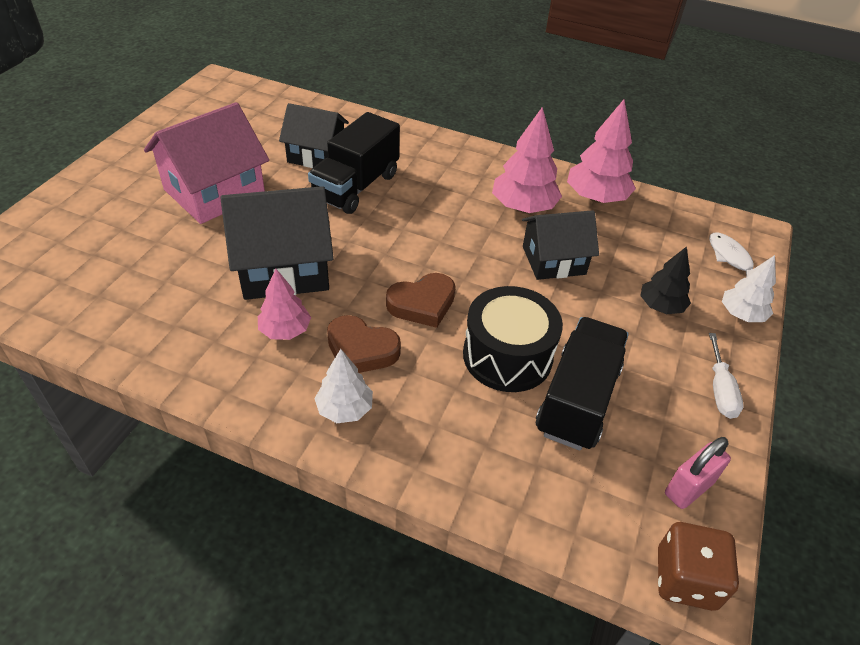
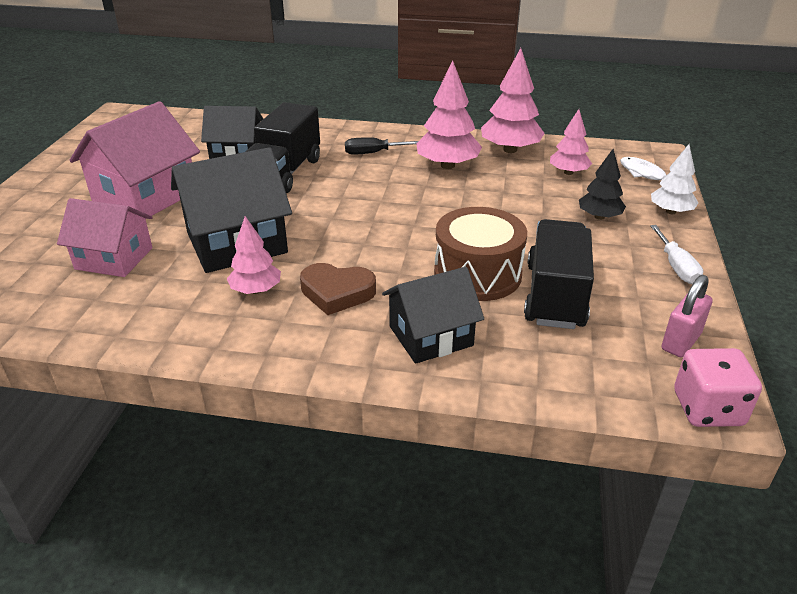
camera: 10 degrees left, 10 degrees down
(165, 264) = (114, 258): none -> pink house
(344, 409) = (338, 340): white tree -> none
(422, 304) = (382, 249): brown heart -> none
(452, 176) = (373, 153): none -> black screwdriver
(507, 356) = (477, 274): black drum -> brown drum
(553, 260) = (491, 199): black house -> black house (431, 336)
(648, 240) = (568, 172): none -> pink tree
(685, 579) = (708, 409): brown dice -> pink dice

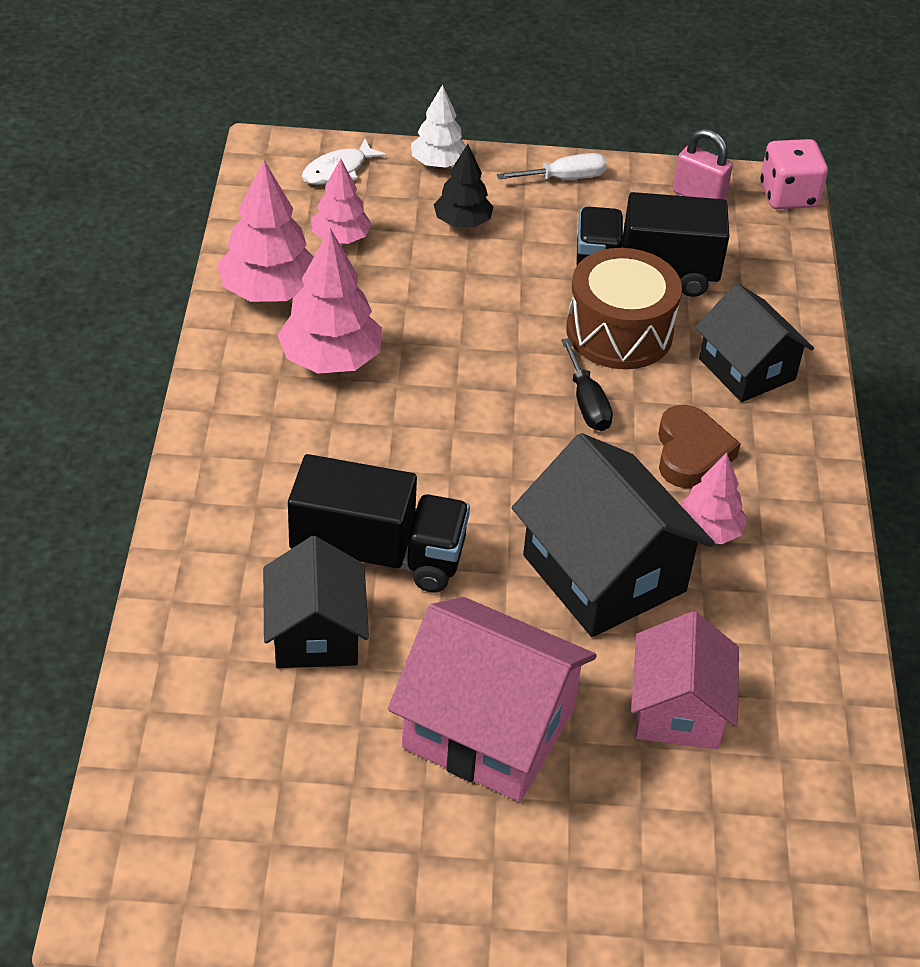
camera: 100 degrees left, 10 degrees up
(373, 153) = (292, 449): black screwdriver -> black screwdriver (587, 403)

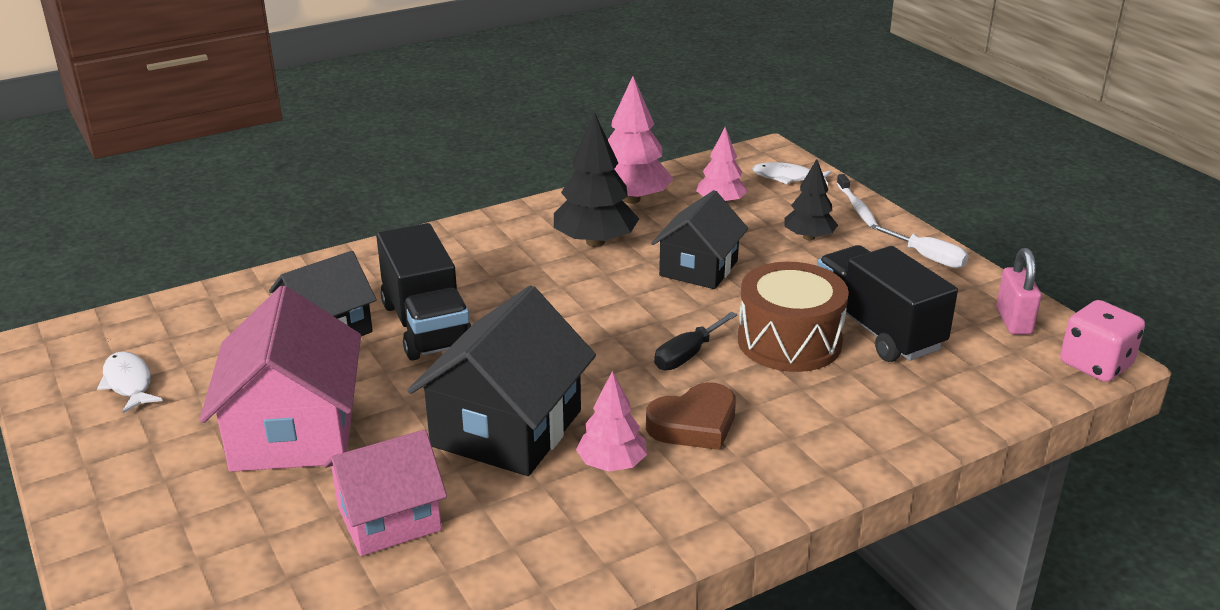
camera: 60 degrees right, 15 degrees down
(280, 839) = (129, 383): none -> white fish
(330, 360) = (595, 242): pink tree -> black tree
(438, 163) = (856, 207): white tree -> white toothbrush
(746, 369) = (836, 418): black house -> black house (698, 268)

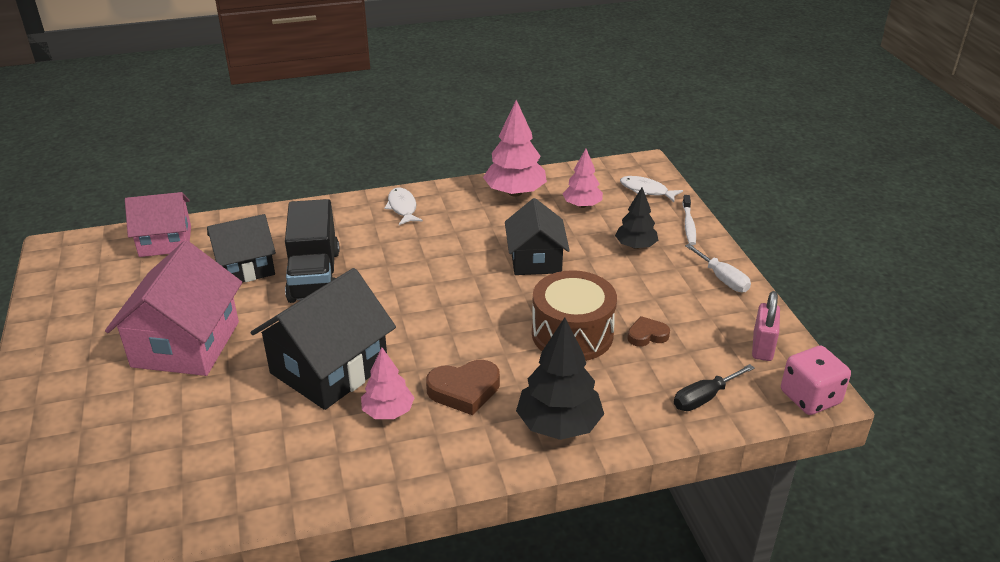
camera: 15 degrees right, 5 degrees up
(129, 383) = (99, 287): white fish -> white fish (402, 207)
(389, 518) = (215, 424): pink house -> pink house (165, 241)
(595, 242) = (469, 225): black tree -> black tree (558, 425)
(687, 355) = (489, 332): black screwdriver -> black screwdriver (704, 398)
(698, 268) = (535, 260): black house -> black house turned 45 degrees counterclockwise
(877, 329) = (647, 335): black truck -> brown heart

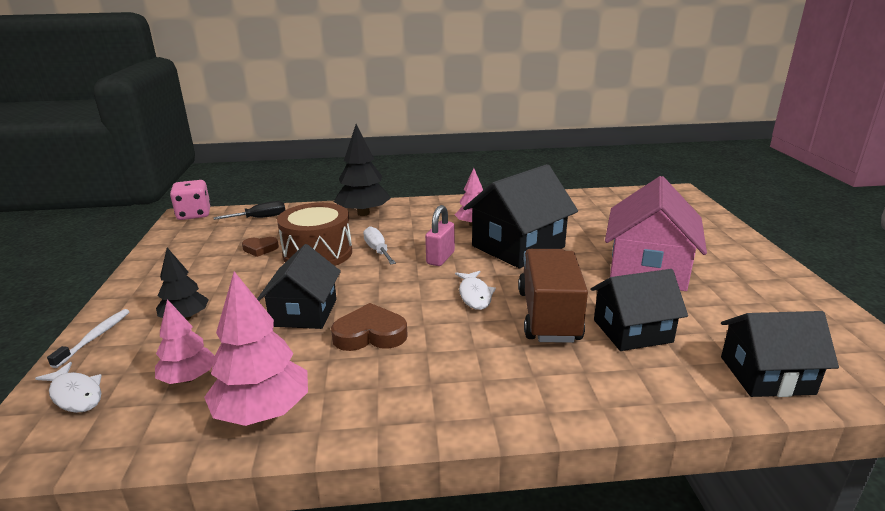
camera: 170 degrees left, 10 degrees down
(165, 241) = (766, 375): pink house -> black house
(314, 276) = (548, 315): black truck -> brown truck
(402, 207) = (440, 400): white fish -> white fish (474, 295)
(464, 390) = (418, 230): brown heart -> brown heart (370, 334)
(722, 279) = (144, 281): white screwdriver -> white screwdriver (377, 250)
(762, 347) = (185, 237): pink padlock -> pink padlock (440, 258)

